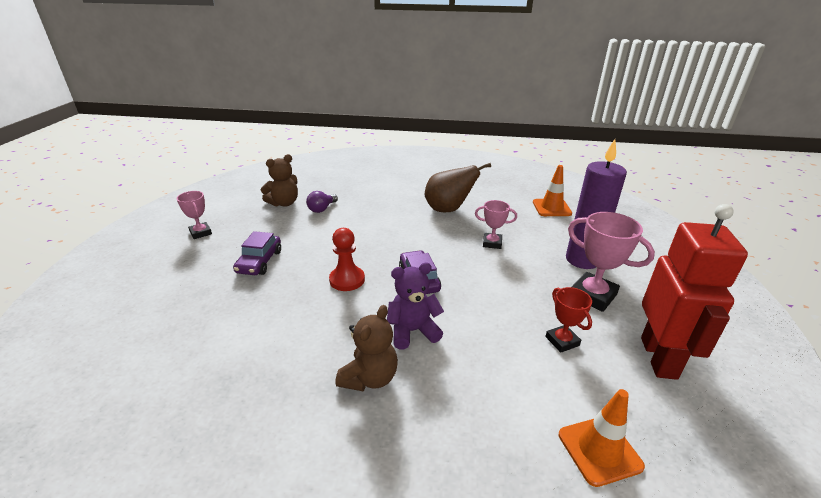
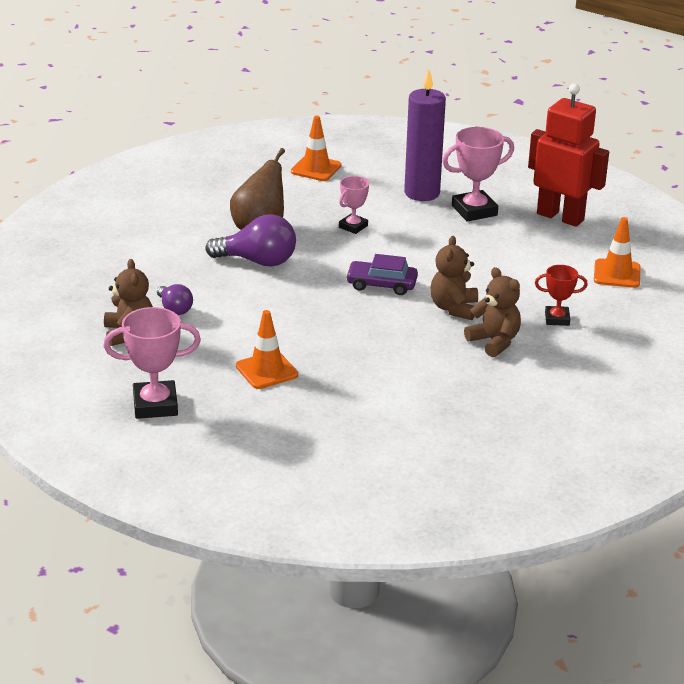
camera: 65 degrees left, 0 degrees up
(200, 233) = (155, 405): pink trophy -> pink trophy, size x1.67
(259, 262) = (266, 370): purple car -> orange traffic cone
(347, 280) = (348, 324): red pawn -> none
(405, 220) = (258, 261): none -> purple light bulb
(413, 331) = (454, 308): purple teddy bear -> brown teddy bear
(562, 341) = (516, 247): red trophy -> red trophy (557, 319)

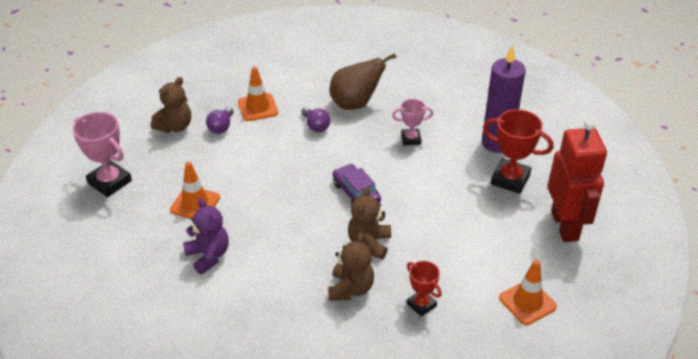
camera: 50 degrees right, 10 degrees up
(258, 261) = (315, 126): purple light bulb -> purple light bulb, size x0.57
(316, 169) = (459, 83): orange traffic cone -> orange traffic cone (258, 107)
(350, 393) = (208, 256): none -> purple teddy bear
(454, 308) = (369, 243): brown teddy bear -> brown teddy bear turned 45 degrees counterclockwise
(474, 211) = (510, 179): pink trophy -> red trophy

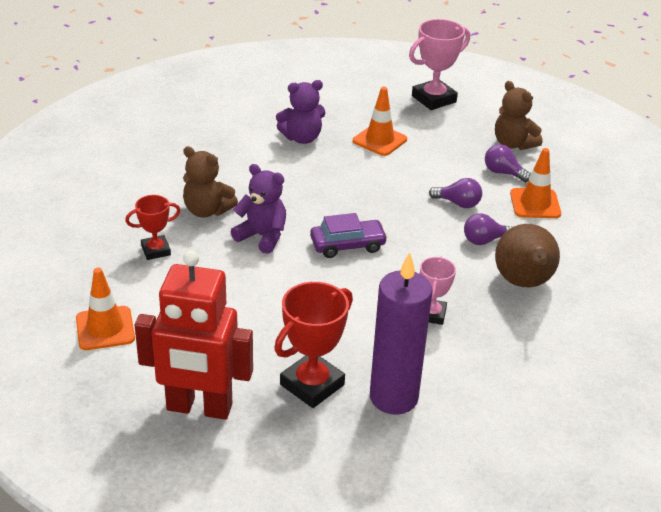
camera: 105 degrees right, 5 degrees down
(274, 145) = (458, 203): none -> purple light bulb
(369, 243) = (262, 236): brown teddy bear -> purple teddy bear

